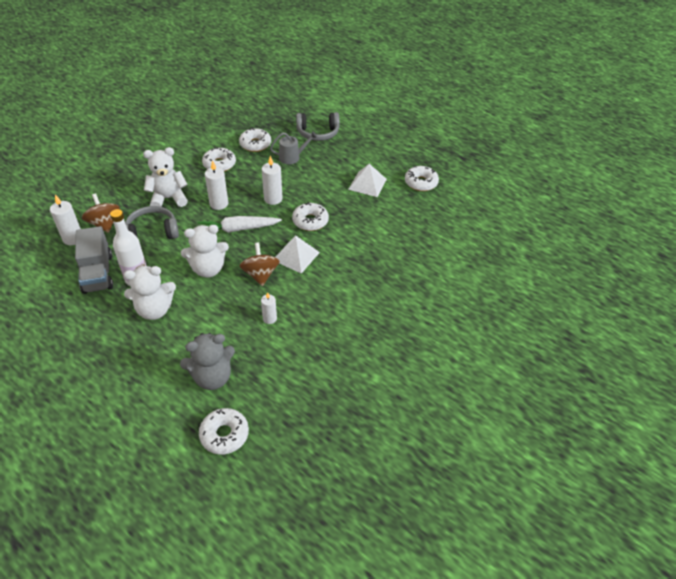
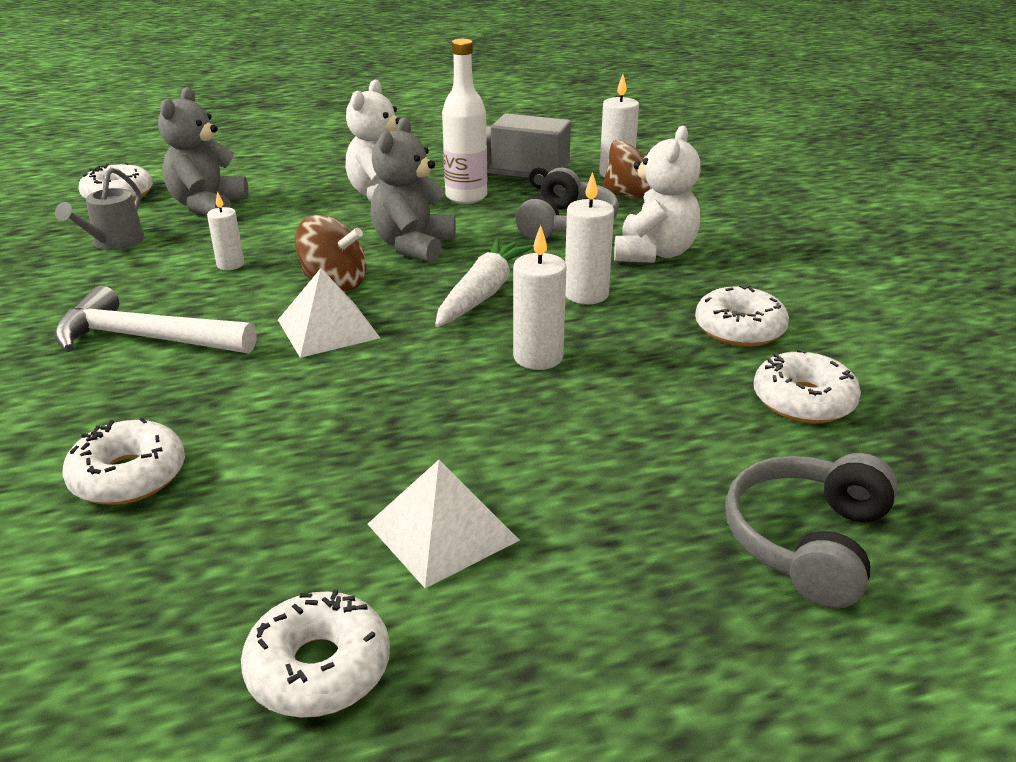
camera: 125 degrees right, 15 degrees down
(208, 269) = (413, 246): white teddy bear -> grey teddy bear
(292, 157) = (695, 440): grey watering can -> grey watering can (114, 242)
(310, 221) = (406, 379): white donut -> white donut (128, 476)
(344, 301) = (146, 338): none -> white hammer

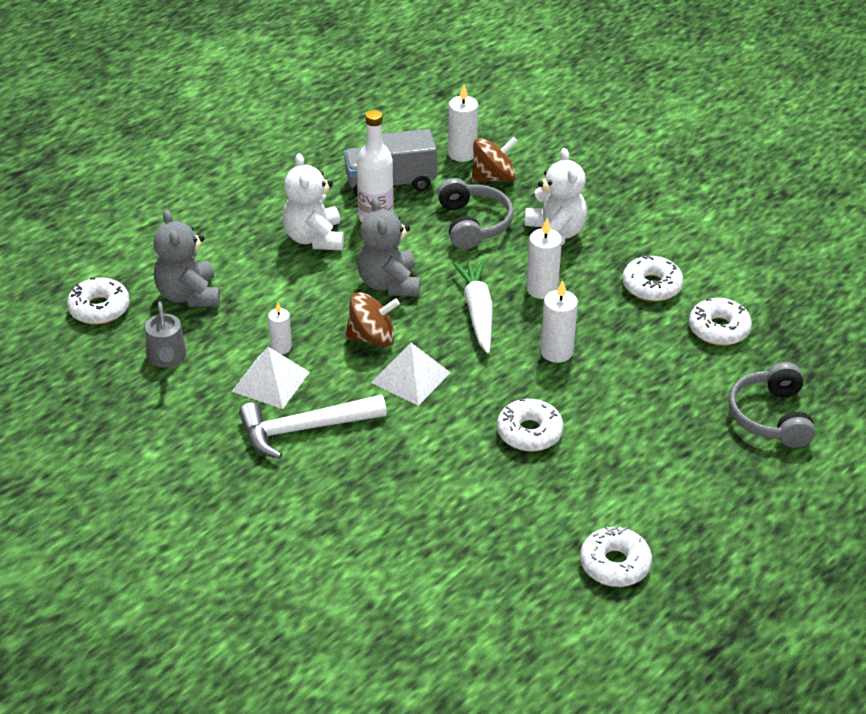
camera: 30 degrees left, 10 degrees up
(128, 476) = (415, 518): white donut -> white donut (529, 432)
(442, 532) = (606, 480): white pyramid -> white pyramid (270, 381)

